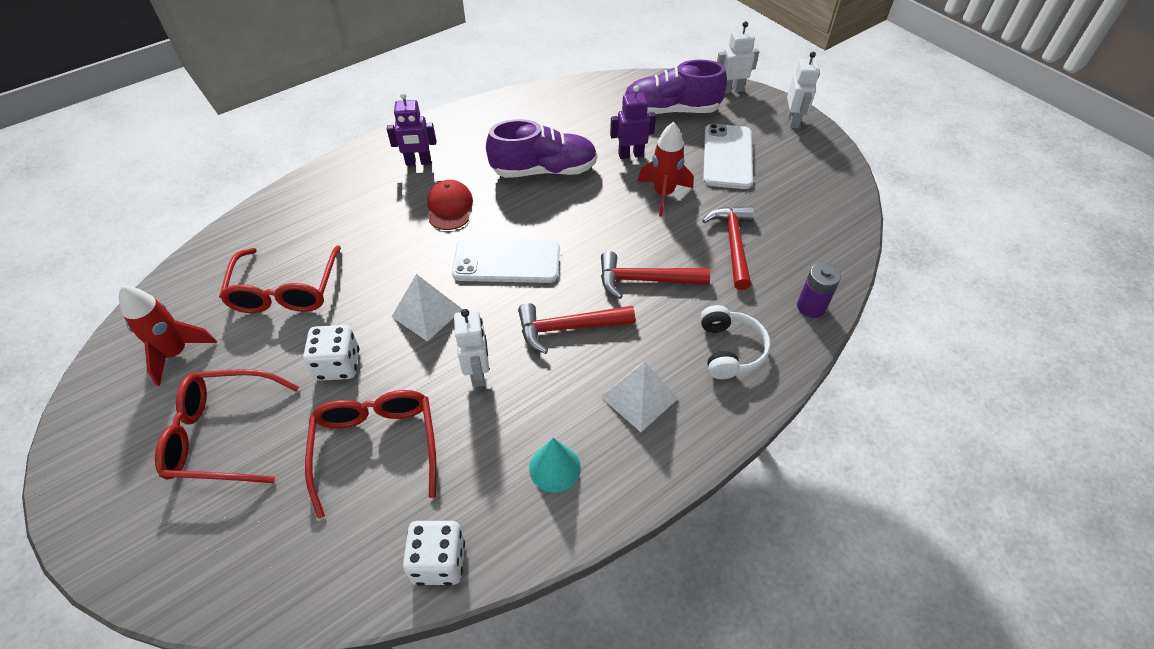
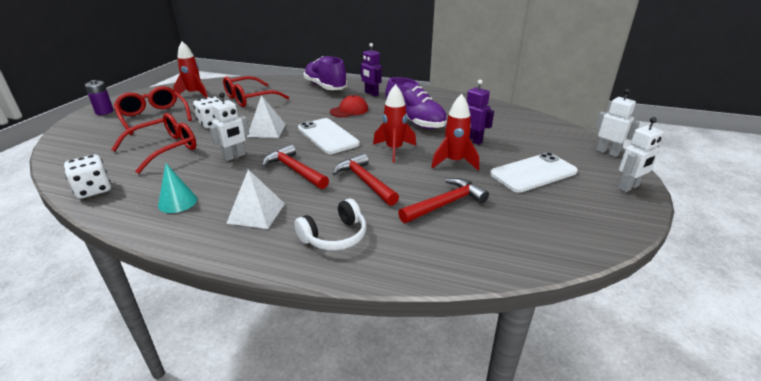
camera: 55 degrees right, 20 degrees down
(597, 223) = (394, 150): none -> red rocket
(671, 110) = (539, 139): purple shoe -> purple shoe (325, 87)
(811, 307) = (425, 263): purple battery -> purple battery (104, 112)

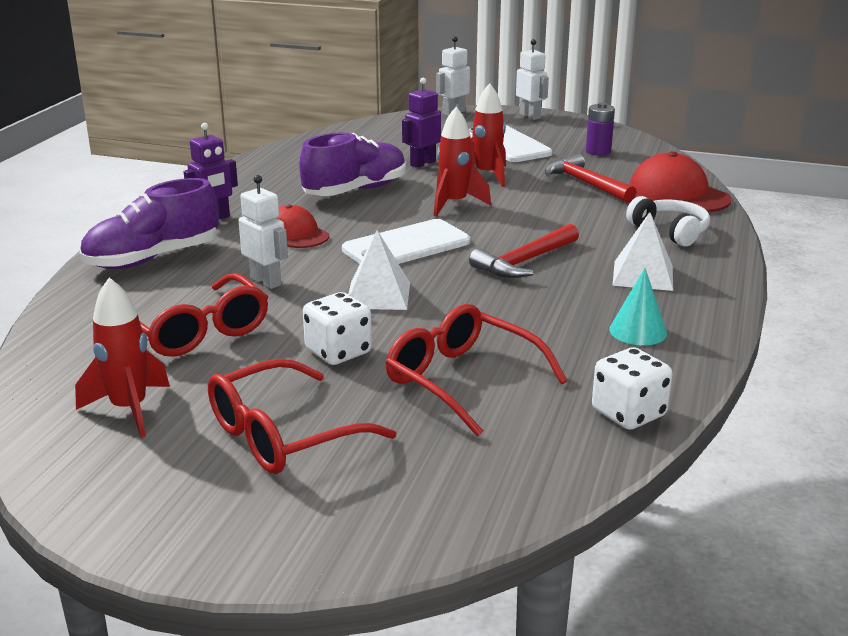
camera: 90 degrees left, 5 degrees down
(104, 112) = (225, 529): purple battery -> purple battery (598, 151)
(234, 156) = (486, 309): white robot -> white robot (266, 281)
(365, 181) = (546, 220): red hammer -> none
(428, 254) = (678, 194): none -> red cap

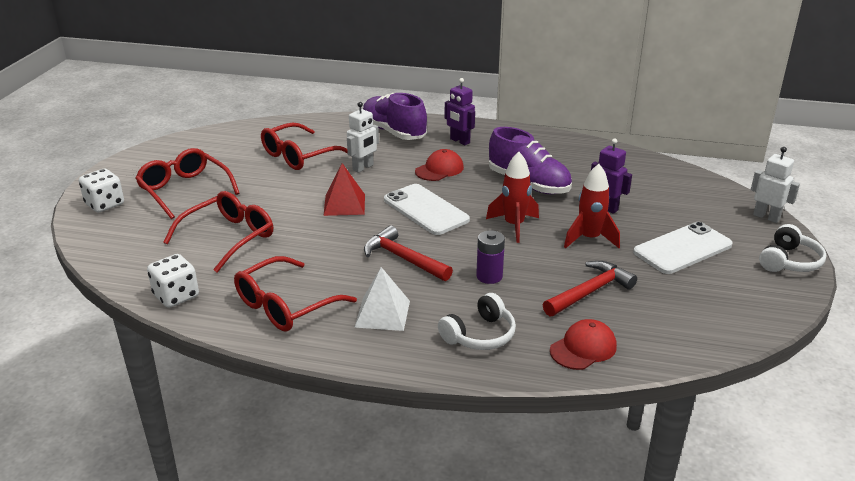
camera: 85 degrees right, 5 degrees up
(129, 409) = (218, 151): red rocket -> none
(338, 352) = (269, 197): white dice -> white dice (105, 204)
(378, 295) = (344, 204): white pyramid -> red pyramid
(530, 116) = (789, 261): white robot -> white headphones
(598, 151) = (693, 302): purple battery -> purple battery (489, 276)
(638, 331) = (285, 305): turquoise cone -> red glasses
(678, 194) = (583, 348): red cap -> red cap, size x0.64

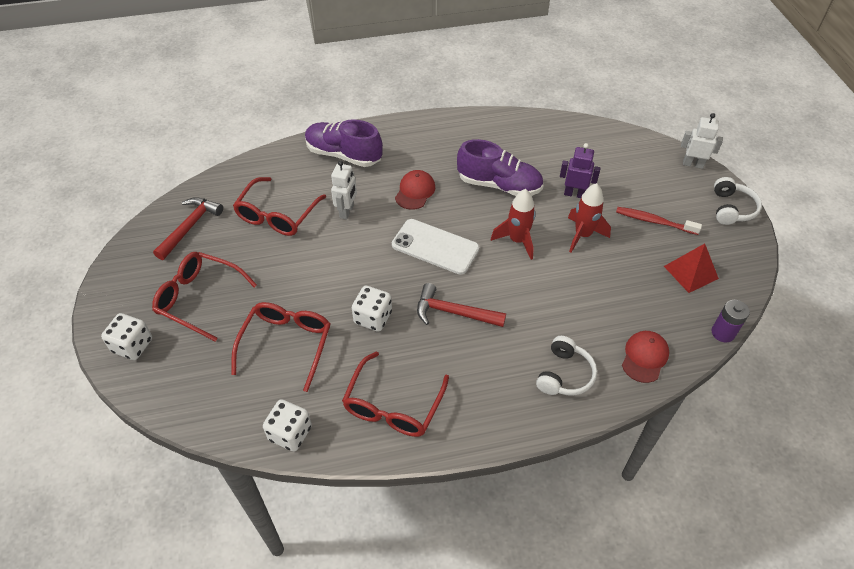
camera: 25 degrees left, 20 degrees up
(322, 241) = (373, 317): none -> white dice
(344, 204) = (361, 265): red pyramid -> red pyramid (691, 272)
(382, 314) = (477, 382): white pyramid -> none
(459, 141) = (409, 149): purple robot -> none
(489, 276) = (533, 307): purple battery -> purple battery (723, 333)
(590, 292) = (616, 295): red hammer -> red hammer (190, 227)
(682, 249) = (654, 221): white phone -> red toothbrush

